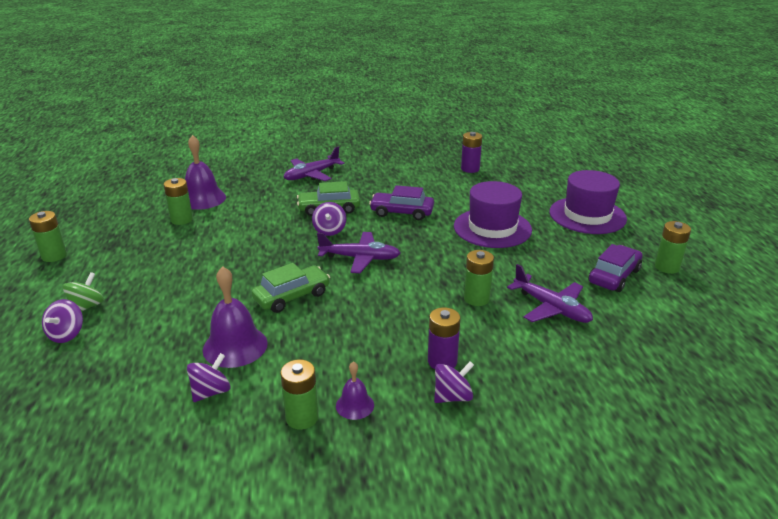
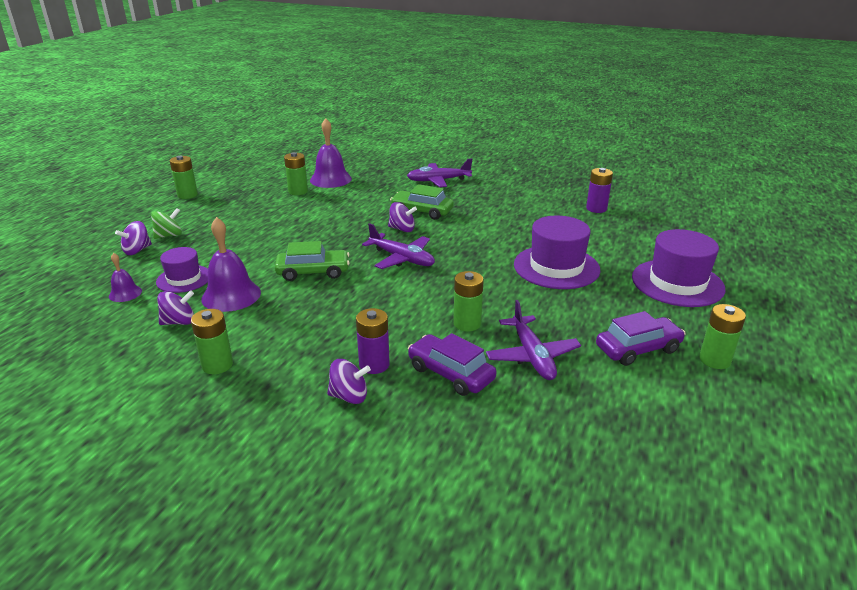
camera: 30 degrees right, 0 degrees up
(162, 347) = (184, 279): none -> purple hat
(329, 230) = (402, 229): purple spinning top -> purple spinning top turned 105 degrees counterclockwise
(355, 405) = (265, 371): purple bell -> purple bell (125, 293)
(402, 212) = (483, 231): purple car -> purple car (450, 373)

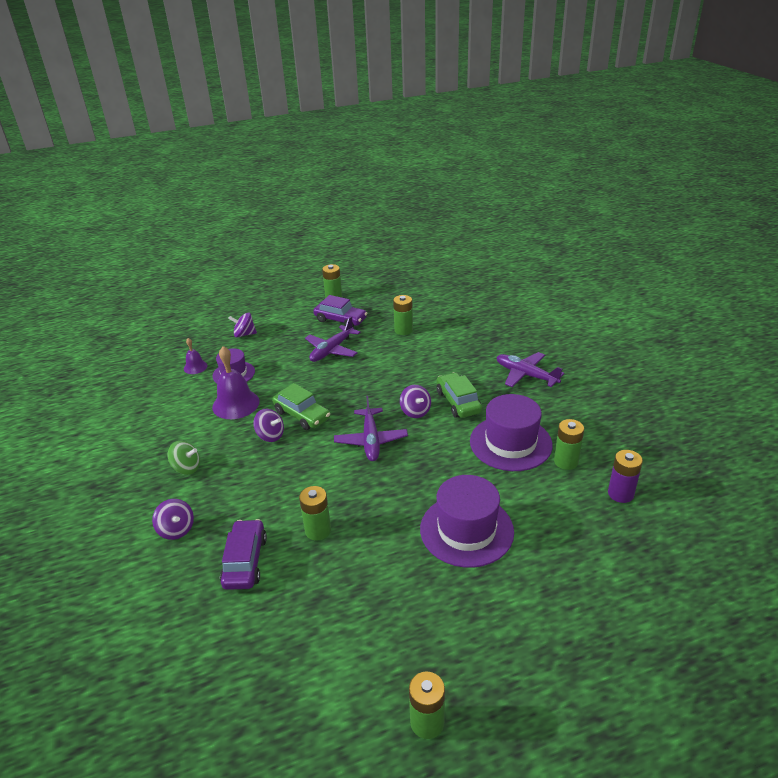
camera: 50 degrees right, 5 degrees up
(169, 235) = (275, 331): green spinning top -> green spinning top (187, 468)
(179, 322) = (187, 407): purple spinning top -> purple spinning top (270, 435)
(217, 365) = (159, 453): green battery -> green battery (566, 461)
(330, 179) = (444, 329): purple bell -> none
(374, 364) = (221, 517): purple battery -> none
(532, 356) = (310, 592): purple plane -> purple plane (332, 350)
(638, 349) = (388, 655): purple car -> purple car (340, 320)
(677, 283) = (543, 628): purple hat -> purple hat (510, 443)

